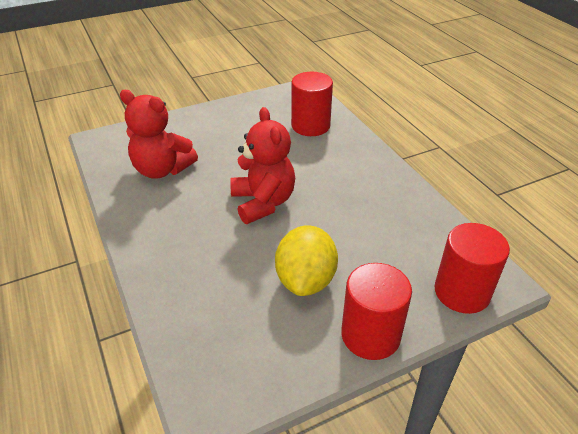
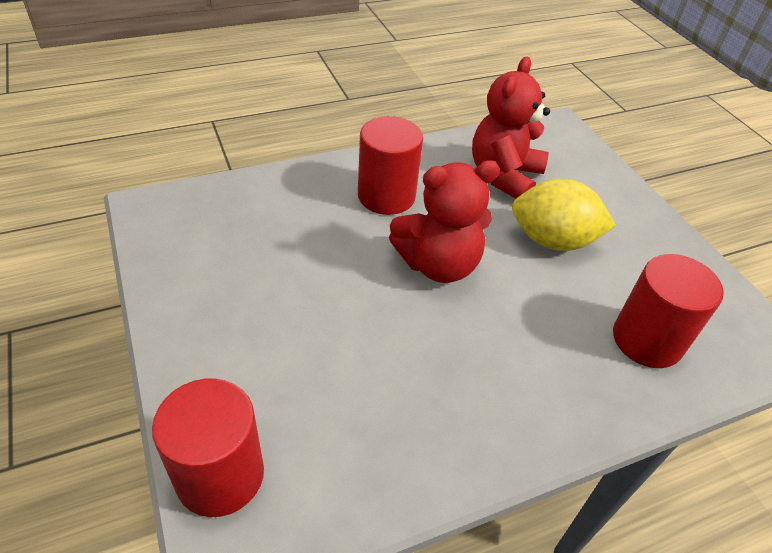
camera: 90 degrees right, 5 degrees up
(305, 280) = (288, 293): yellow lemon -> yellow lemon (552, 240)
(370, 335) = (183, 344): red cylinder -> red cylinder (386, 196)

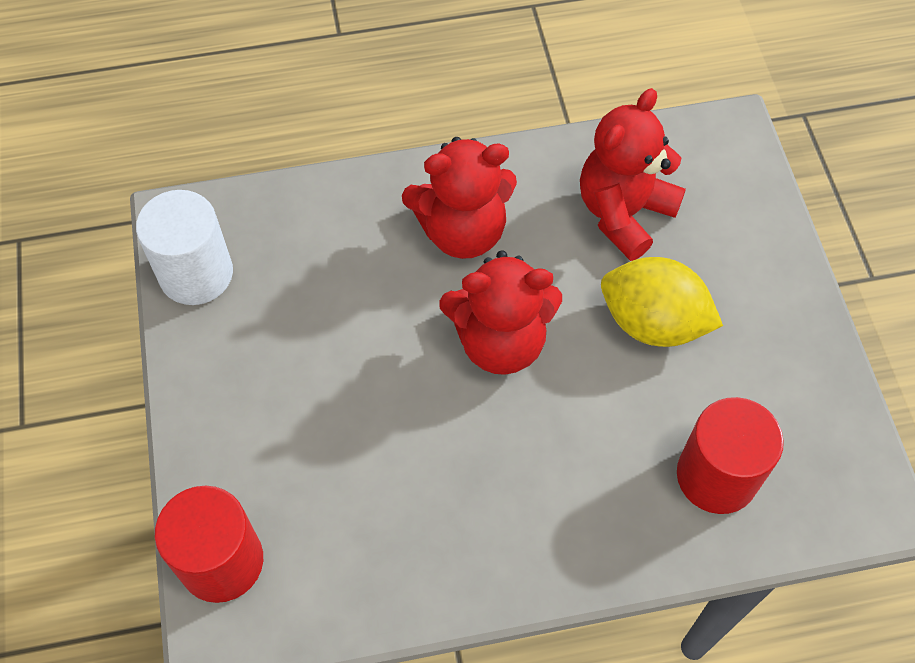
camera: 15 degrees right, 15 degrees up
(168, 242) = (196, 274): none -> white cylinder
(386, 196) = (462, 231): red cylinder -> red teddy bear

